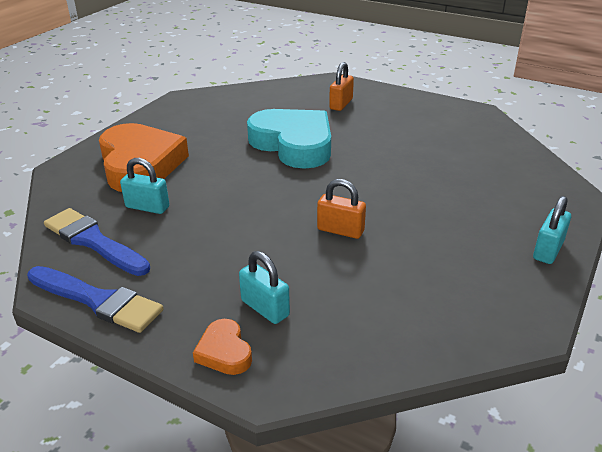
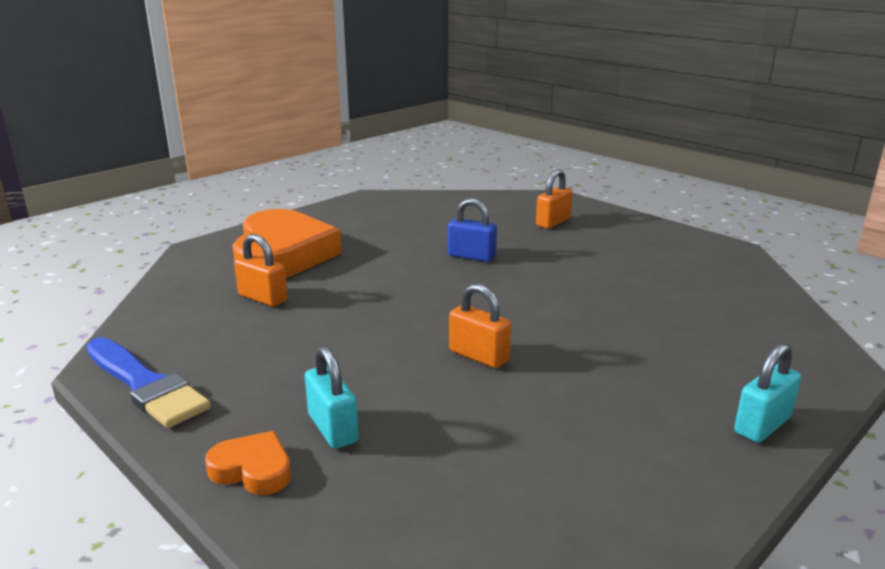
camera: 15 degrees right, 10 degrees down
(93, 241) = (182, 324): blue brush -> none
(147, 207) = (263, 298): turquoise padlock -> orange padlock
(224, 352) = (253, 469): orange heart -> orange heart turned 120 degrees clockwise
(293, 144) = (471, 256): turquoise heart -> blue padlock

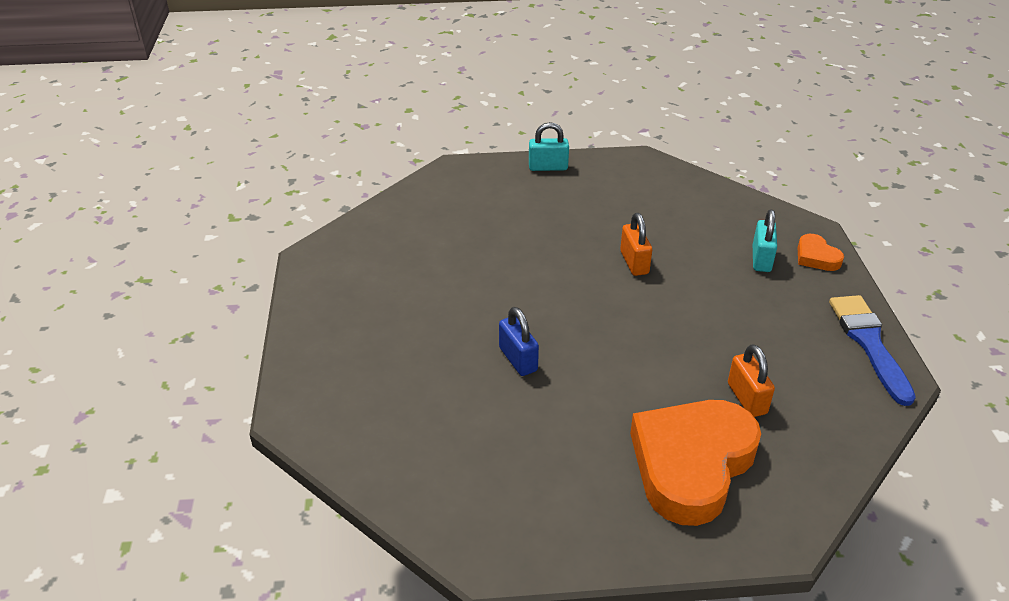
camera: 140 degrees left, 15 degrees up
(553, 222) = (374, 369): orange padlock -> none

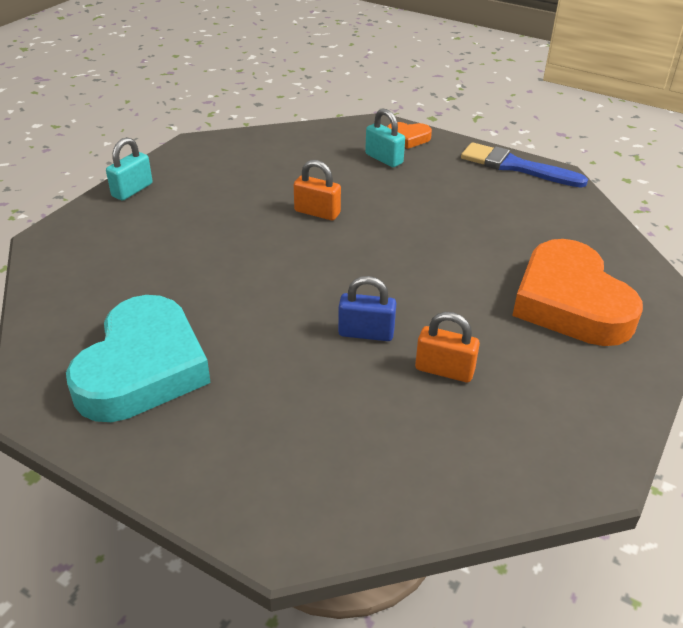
camera: 55 degrees left, 0 degrees up
(379, 277) = (143, 368): none -> turquoise heart
(747, 398) = (523, 242): orange padlock -> orange padlock (444, 370)

